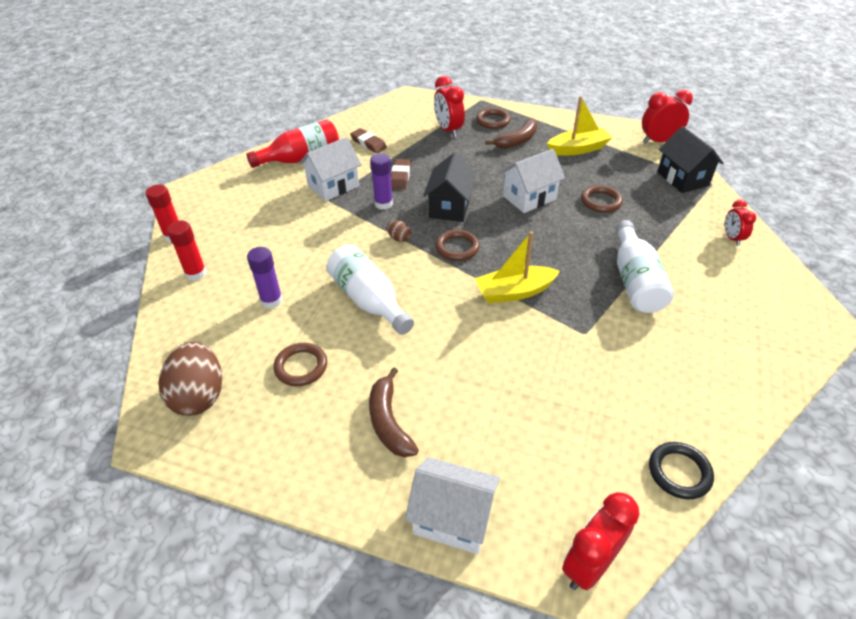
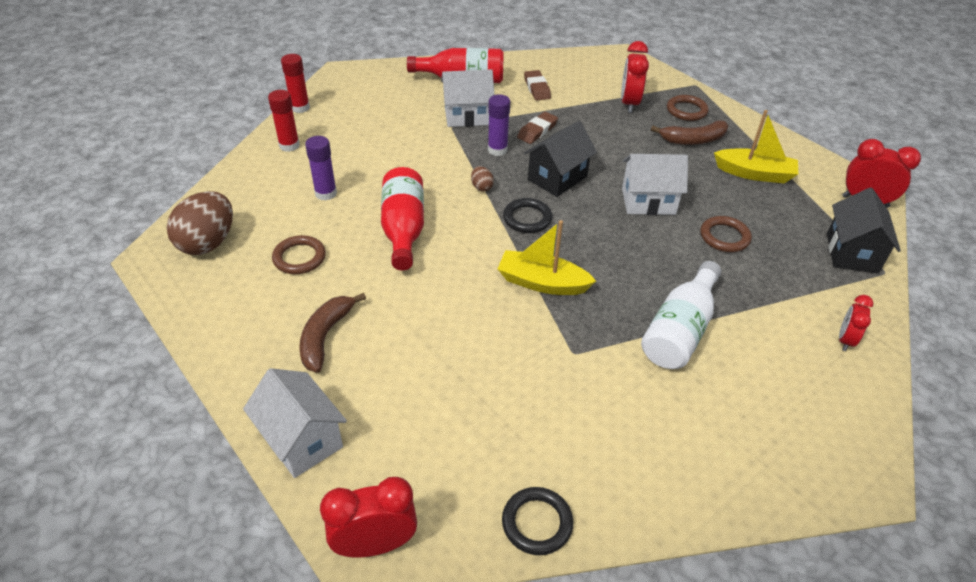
camera: 30 degrees right, 0 degrees up
(369, 300) = (403, 229): white bottle -> red bottle
(457, 248) = (527, 218): brown ring -> black ring

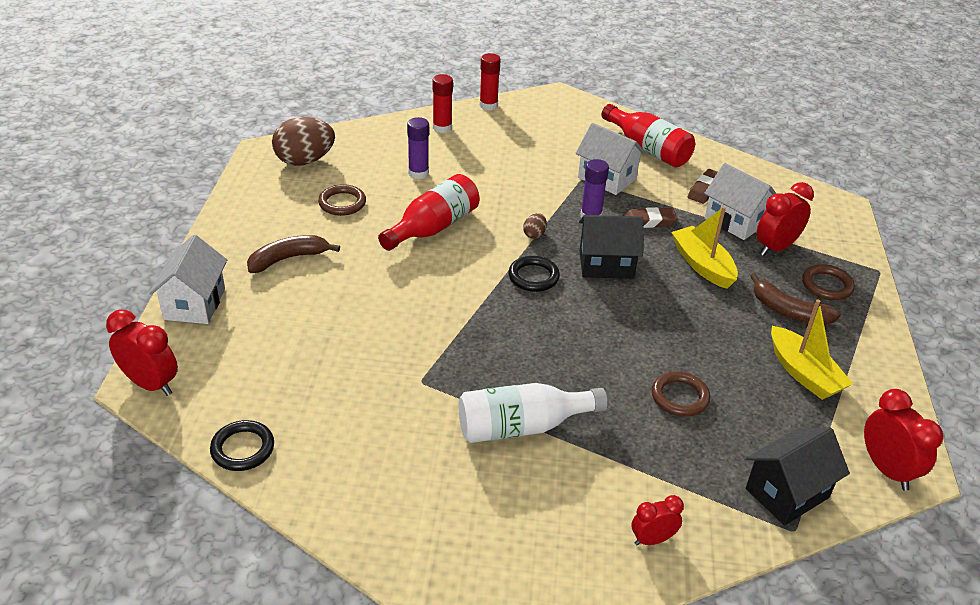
camera: 45 degrees right, 5 degrees down
(542, 283) = (473, 324): yellow boat -> yellow boat (702, 265)
(648, 201) = (656, 329): white house -> white house (735, 221)

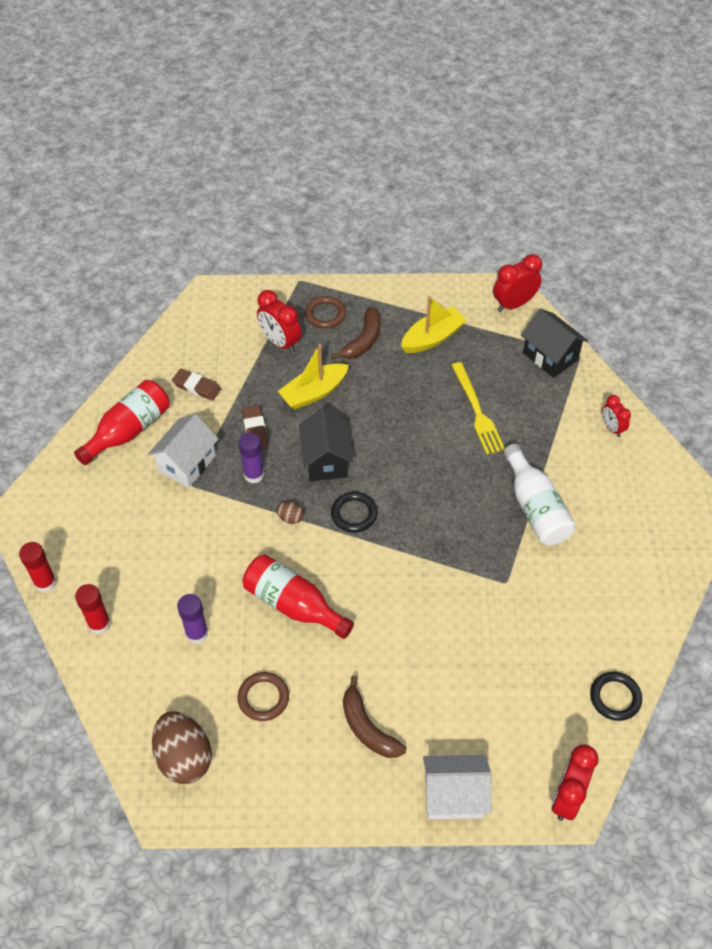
camera: 95 degrees left, 15 degrees up
(679, 397) = (477, 411): brown ring -> yellow fork
(735, 221) = (245, 367): white house -> none

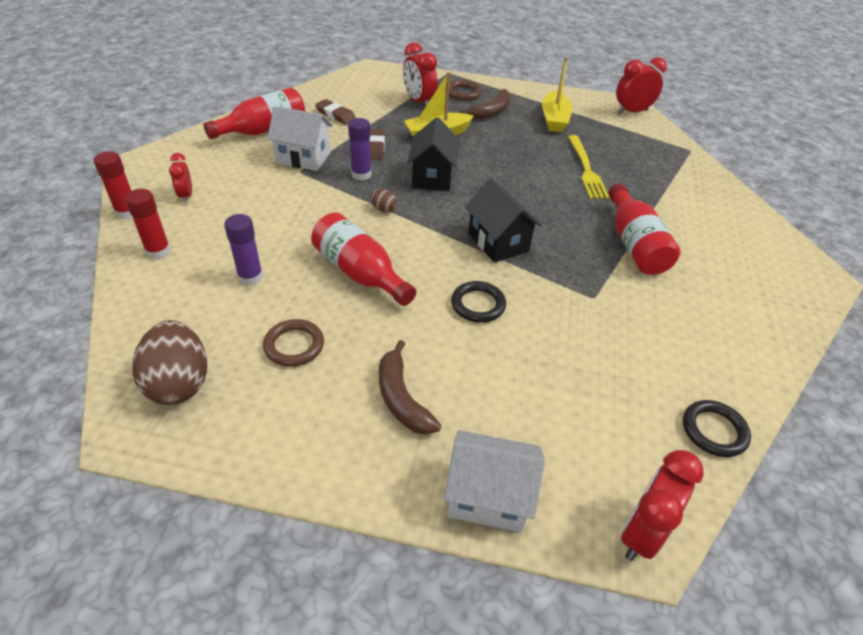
camera: 10 degrees right, 10 degrees down
(187, 463) = (303, 158): white house -> white house turned 60 degrees clockwise
(354, 514) = (447, 217): black ring -> black ring (478, 304)
(432, 338) = (554, 119): yellow boat -> yellow boat turned 120 degrees clockwise
(535, 508) = (634, 244): white bottle -> red bottle
(550, 356) = (662, 146): black house -> black house (498, 242)
(612, 428) = (719, 201): red clock -> red clock (186, 196)

